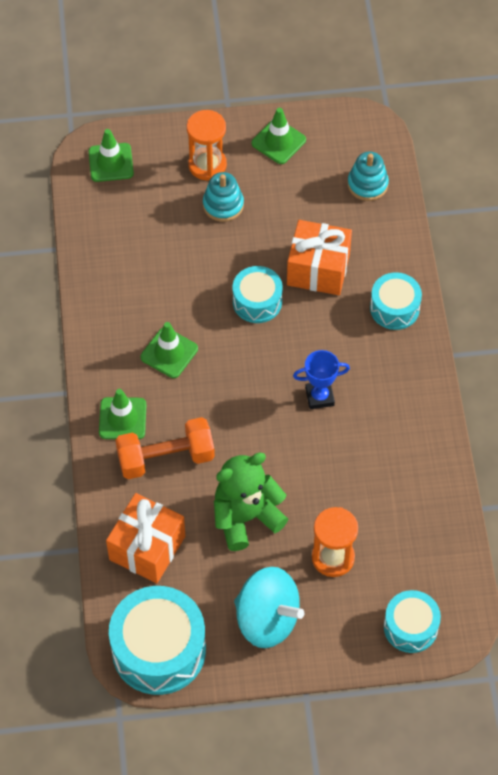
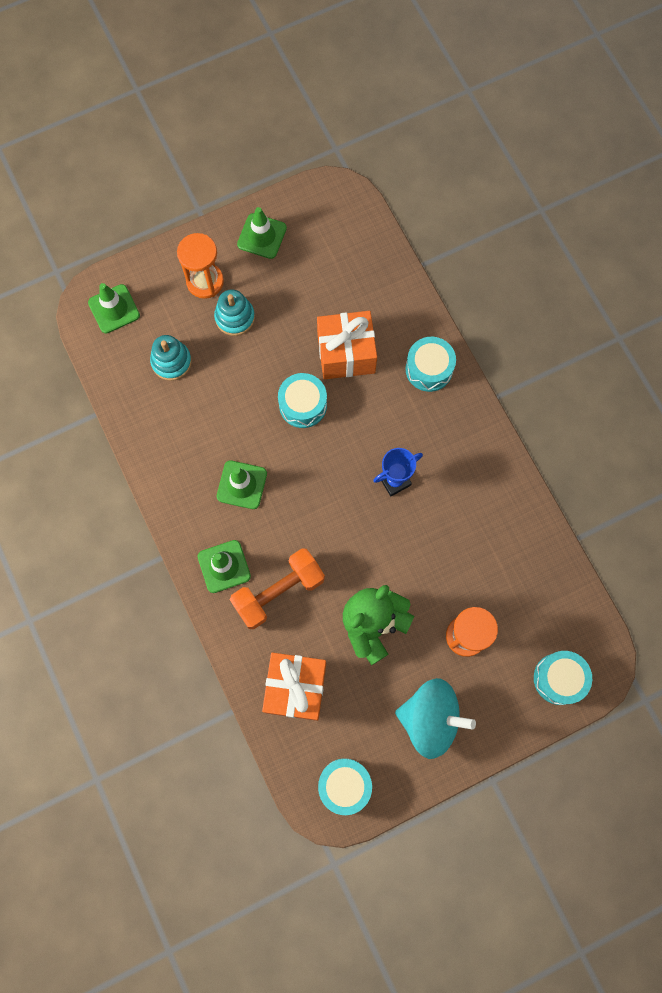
camera: 20 degrees left, 15 degrees up
(159, 650) = (344, 785): turquoise drum -> turquoise drum, size x0.58
(367, 184) = (359, 253): turquoise stacking toy -> turquoise stacking toy (171, 362)

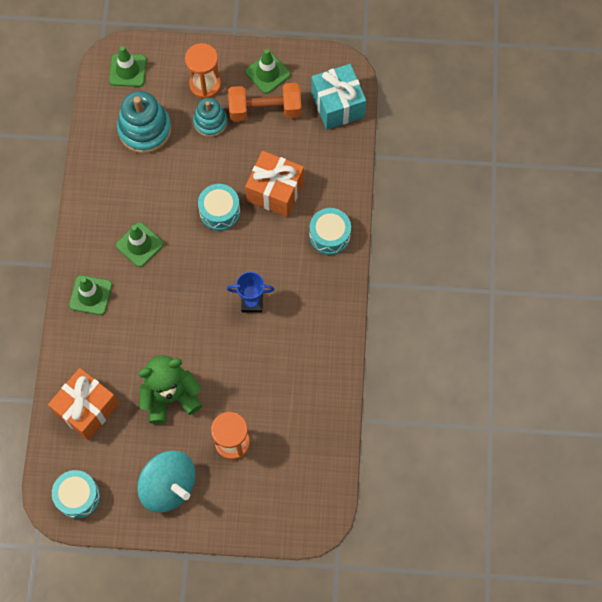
camera: 30 degrees right, 5 degrees down
(171, 362) = (145, 130): turquoise stacking toy -> turquoise stacking toy, size x1.57
(278, 591) = (117, 334): orange dumbbell -> orange dumbbell (265, 109)
(353, 232) = (337, 105): none -> turquoise gift
(559, 678) = (281, 512): turquoise drum -> none

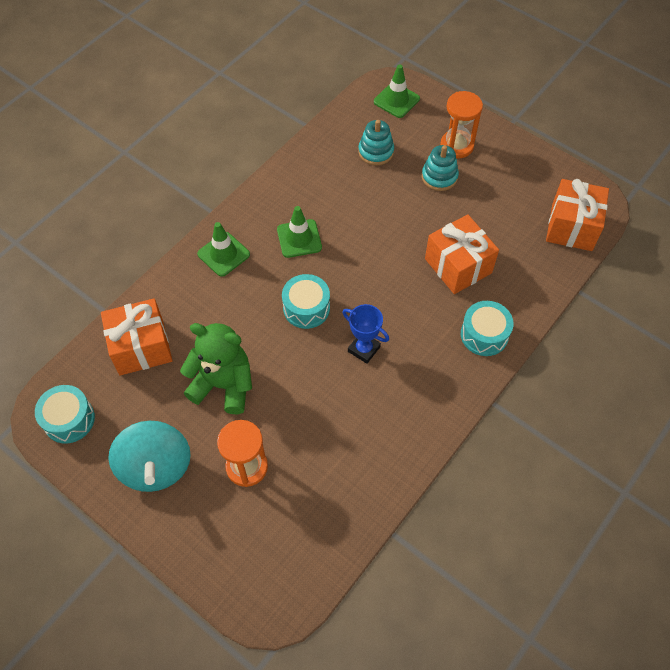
camera: 35 degrees right, 10 degrees down
(145, 130) = (376, 152): turquoise stacking toy -> turquoise stacking toy, size x0.64
(219, 211) = (392, 253): turquoise drum -> turquoise drum (306, 308)
(265, 109) = (498, 194): orange dumbbell -> none
(267, 73) = (521, 166): green traffic cone -> none
(337, 105) = (572, 227): turquoise gift -> orange gift

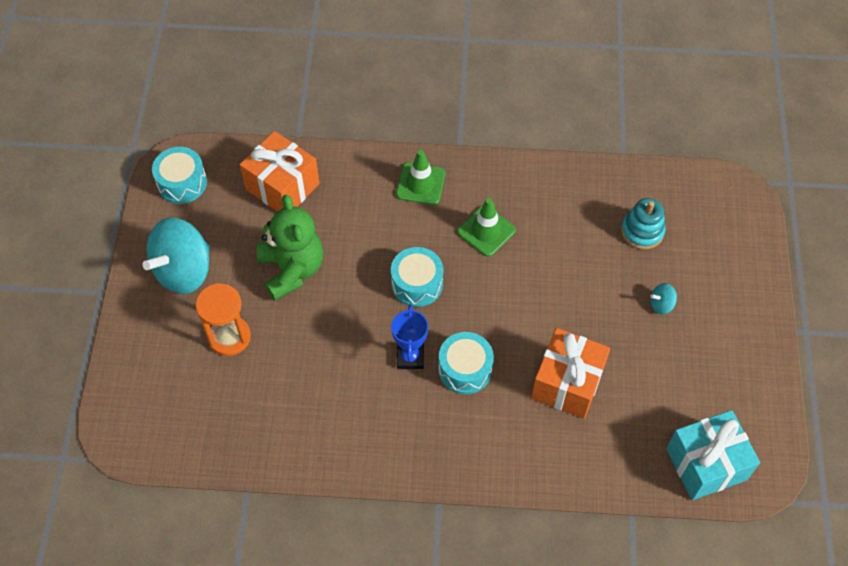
camera: 55 degrees right, 0 degrees up
(396, 100) = (724, 210): green traffic cone -> none
(439, 177) = (661, 304): turquoise stacking toy -> turquoise spinning top
(456, 146) = (715, 297): orange hourglass -> none
(484, 335) = (506, 452): turquoise drum -> turquoise drum (465, 369)
(572, 227) = (706, 464): orange gift -> turquoise gift

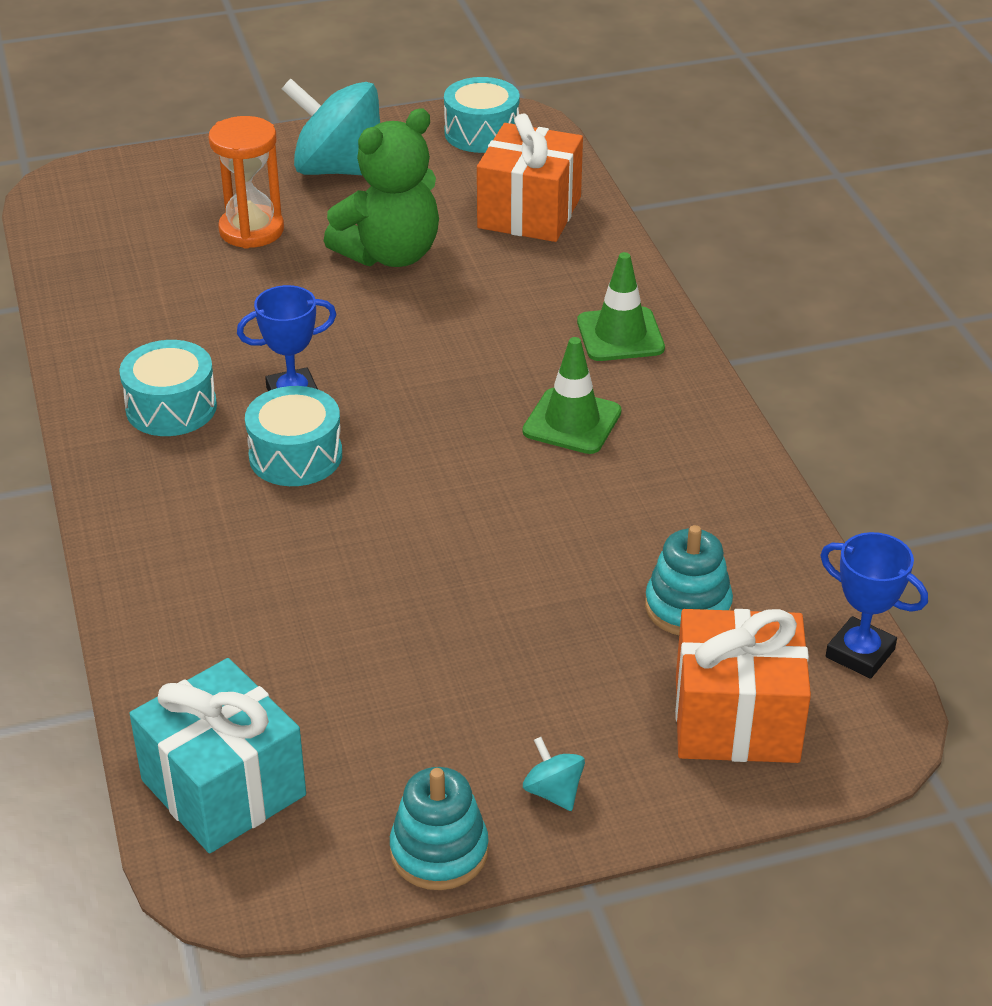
camera: 70 degrees right, 20 degrees down
(417, 284) = (429, 373): turquoise drum -> turquoise drum (171, 407)
(567, 383) = (318, 575): orange gift -> orange gift (736, 719)
(661, 304) = (540, 663): turquoise spinning top -> turquoise spinning top (553, 792)
(692, 177) = (860, 653): none -> blue trophy
(768, 382) = (439, 851): none -> turquoise stacking toy

